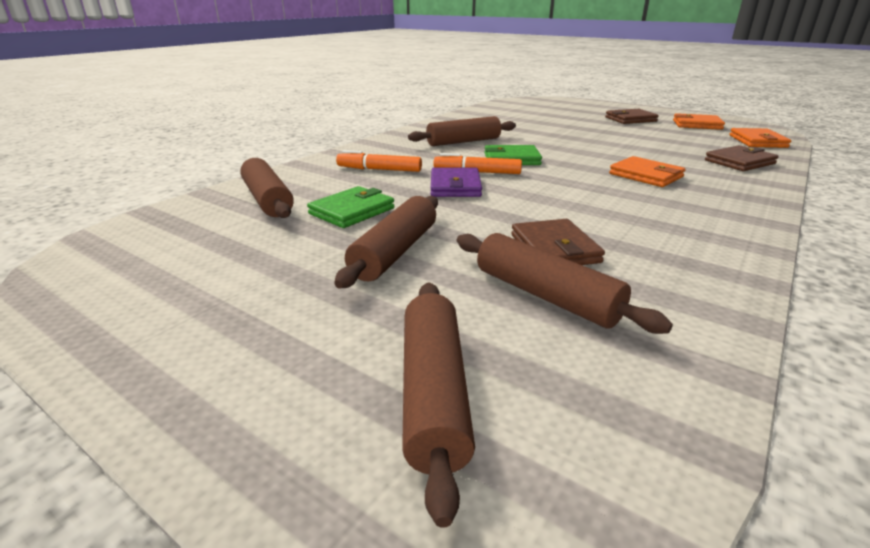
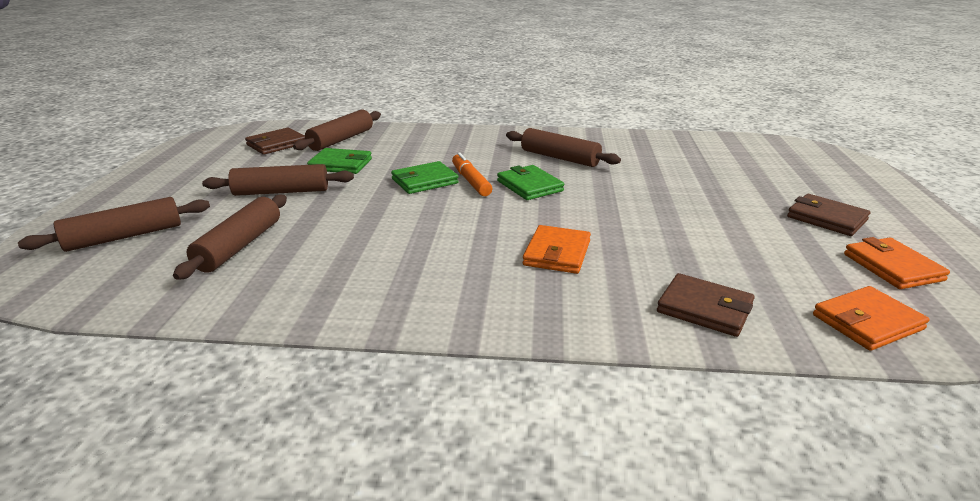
camera: 60 degrees right, 0 degrees up
(379, 169) = (436, 150): orange marker -> none
(455, 186) = (424, 181): purple wallet -> green wallet
(554, 248) = (319, 237): brown wallet -> brown wallet (277, 144)

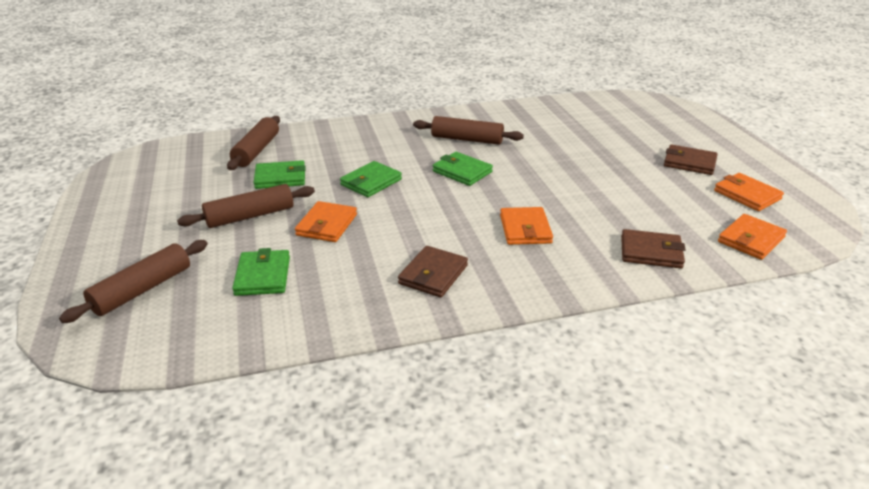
camera: 20 degrees left, 5 degrees up
(240, 246) = (263, 276): brown rolling pin -> green wallet
(277, 144) = (196, 166): brown wallet -> brown wallet (433, 274)
(345, 211) = (327, 225): none -> orange wallet
(470, 181) = (410, 175): orange marker -> none

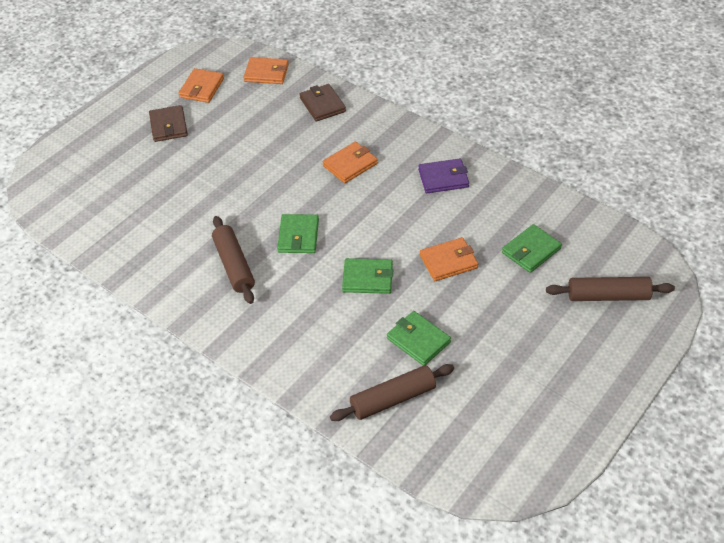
camera: 125 degrees left, 15 degrees up
(250, 216) = (485, 312): brown rolling pin -> none
(433, 274) = (443, 178): brown wallet -> purple wallet

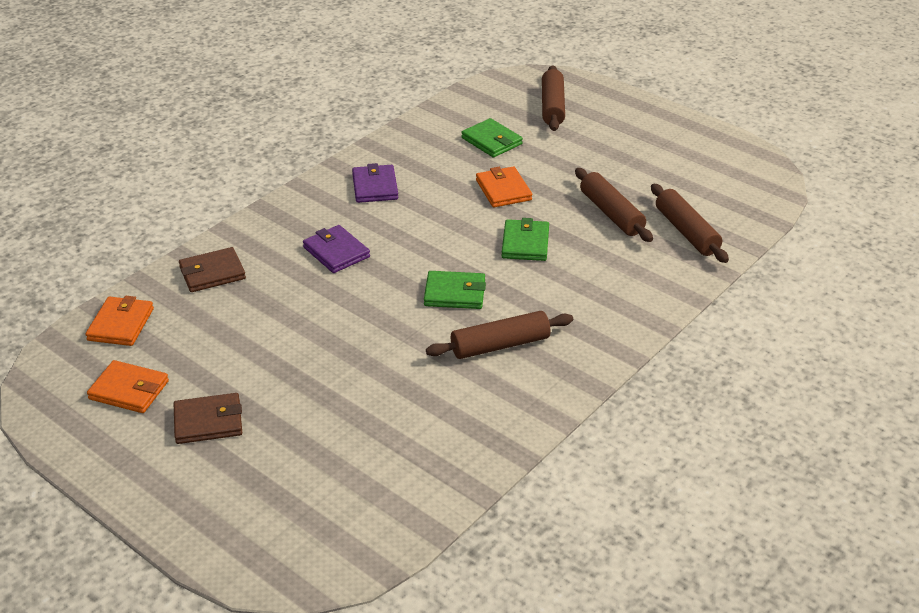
camera: 90 degrees left, 10 degrees down
(350, 164) = (336, 252): orange wallet -> purple wallet
(418, 340) = (611, 213): green wallet -> brown rolling pin

